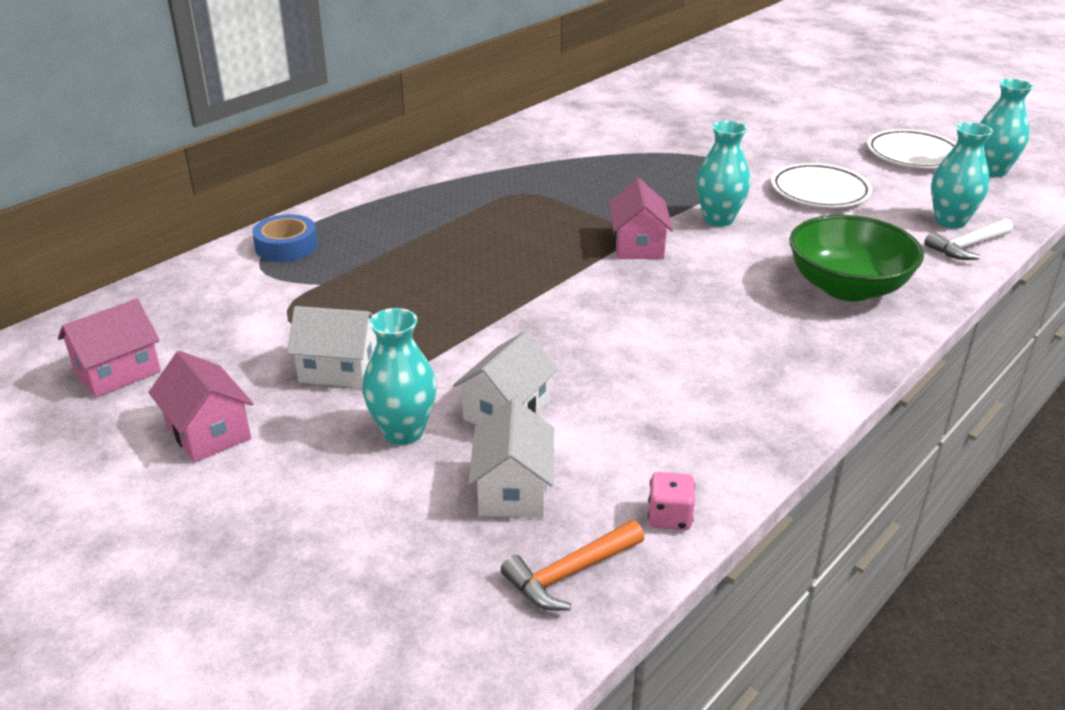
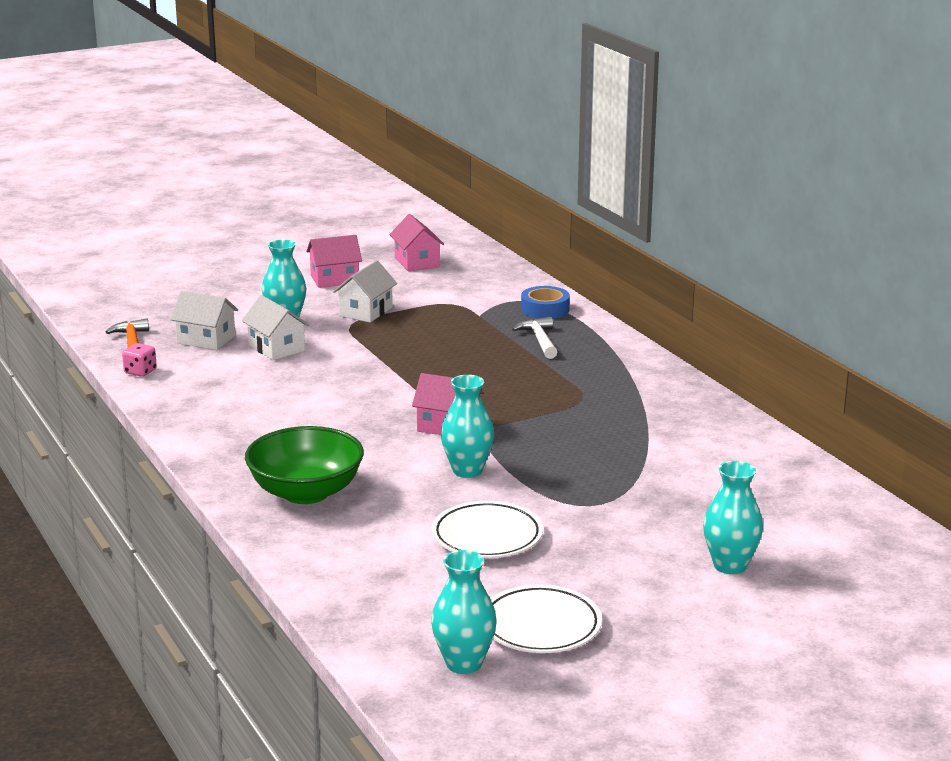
camera: 110 degrees right, 10 degrees down
(950, 221) = (372, 586): turquoise vase -> turquoise vase (730, 565)
(967, 247) = (319, 574): white hammer -> white hammer (539, 340)

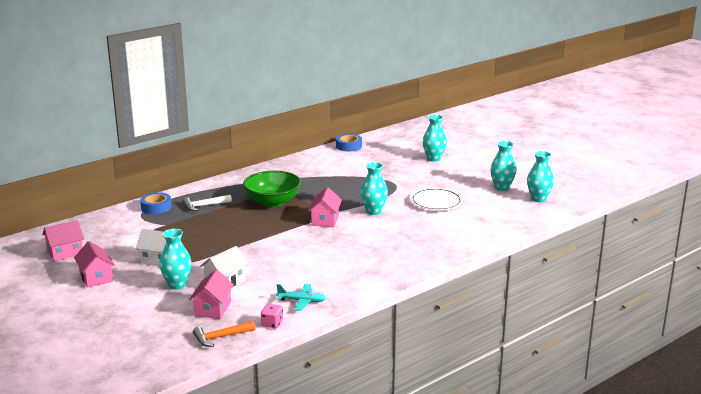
camera: 100 degrees left, 0 degrees up
(185, 392) = (302, 301): none -> turquoise plane
(206, 339) = (213, 309): white house -> pink house
(306, 492) = (415, 247): green bowl -> green bowl (272, 202)
(540, 626) = (502, 188): white plate -> turquoise vase
(812, 475) = (349, 146): none -> blue tape

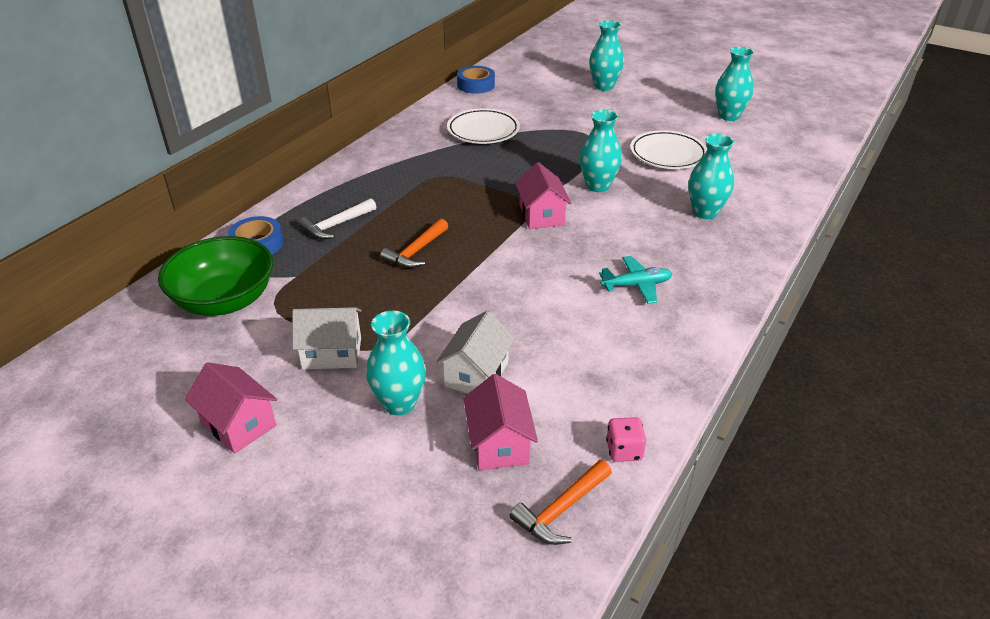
camera: 20 degrees left, 15 degrees up
(65, 252) = (145, 378): pink house -> none
(238, 225) = (416, 252): none -> orange hammer
(272, 202) = (439, 198): green bowl -> green bowl (225, 301)
(302, 301) = (632, 386): turquoise plane -> turquoise plane (636, 285)
(330, 172) = (483, 131): none -> white plate
(538, 199) = (789, 125): turquoise vase -> turquoise vase (705, 212)

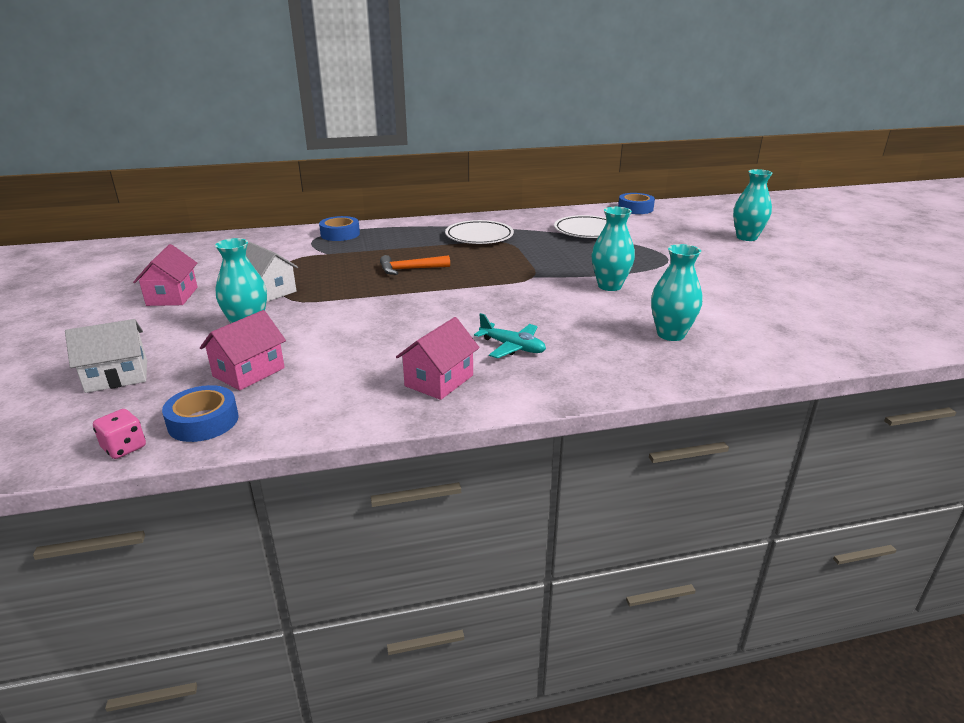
camera: 45 degrees right, 10 degrees down
(225, 301) = (275, 249): green bowl -> none
(336, 225) = (395, 242): white hammer -> none
(476, 374) = (312, 336): white house -> white house (117, 376)
(541, 215) = (530, 284): pink house -> pink house (439, 380)
(561, 510) = (203, 421): orange hammer -> blue tape
(624, 450) = (300, 420): pink dice -> pink dice (124, 448)
(668, 154) = (716, 291): white plate -> white plate (479, 237)
(729, 116) = (840, 290): turquoise vase -> none

